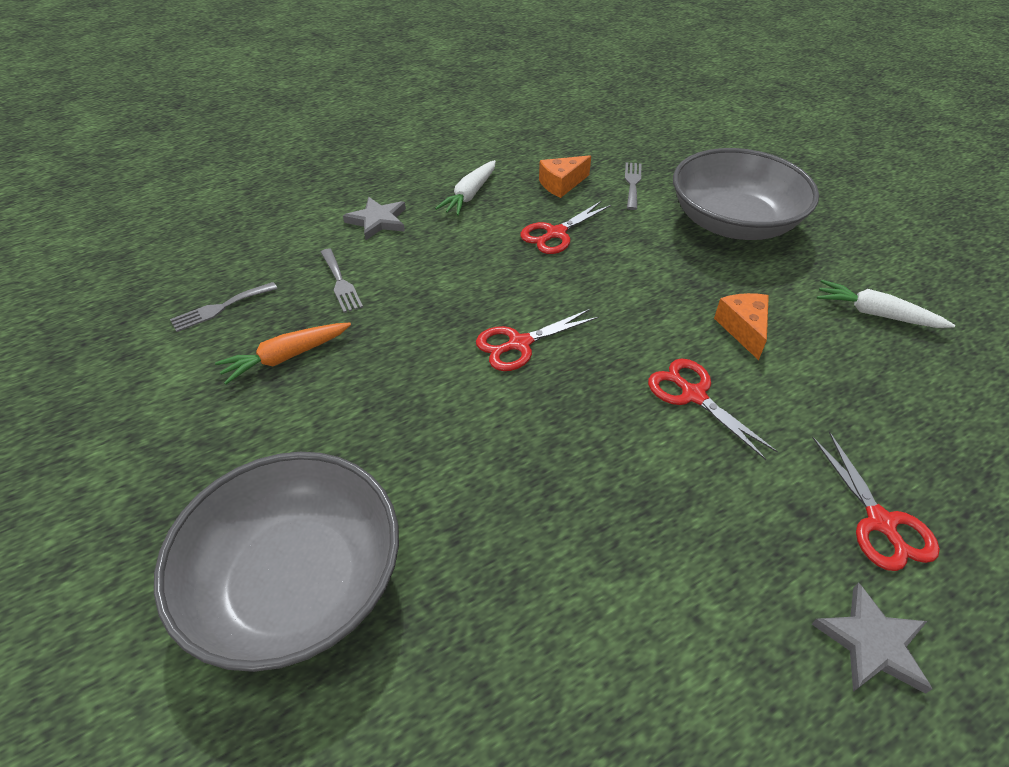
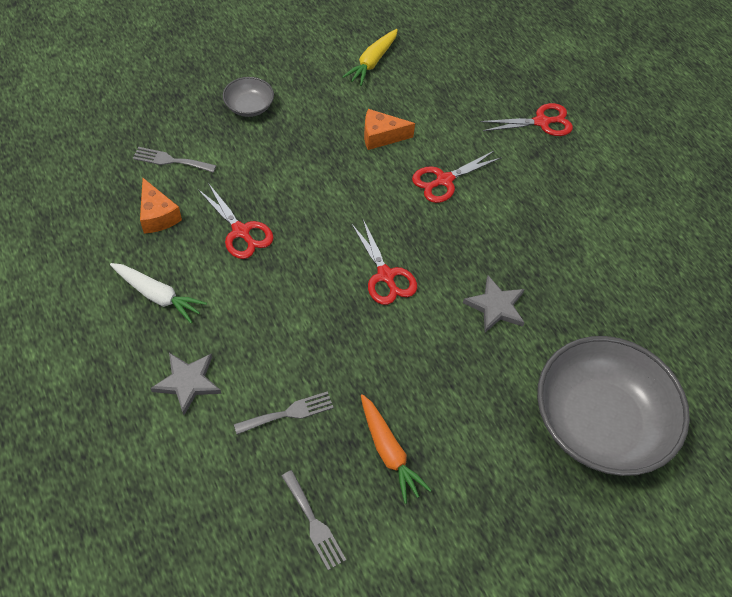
camera: 90 degrees left, 10 degrees up
(733, 222) = (249, 106): grey bowl -> grey bowl, size x0.43
(872, 643) = (611, 150): grey star -> grey star (495, 306)
(875, 314) = (372, 62): white carrot -> yellow carrot

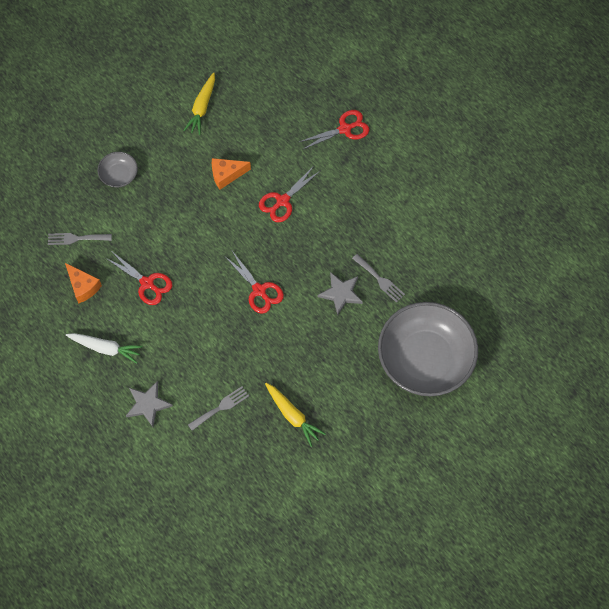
camera: 10 degrees left, 10 degrees up
(314, 523) = (257, 473): grey fork -> grey fork (380, 279)
(388, 452) = (293, 416): orange carrot -> yellow carrot

